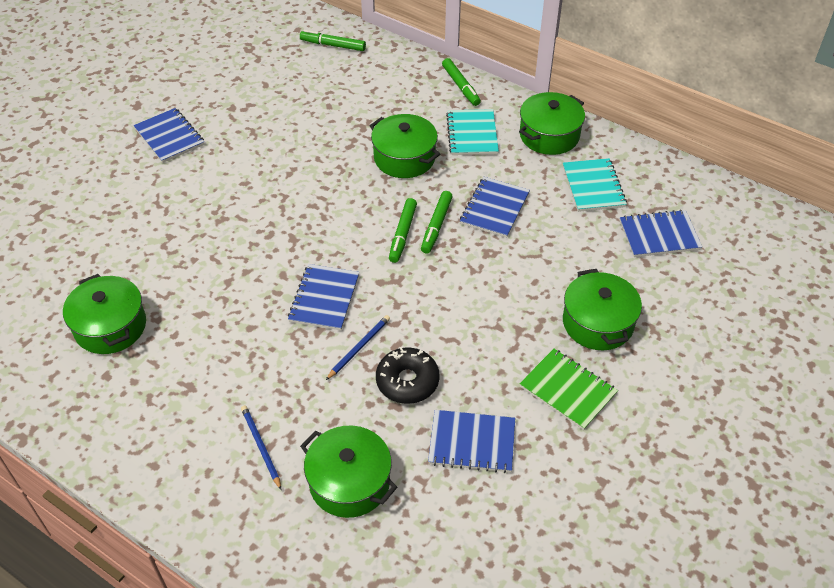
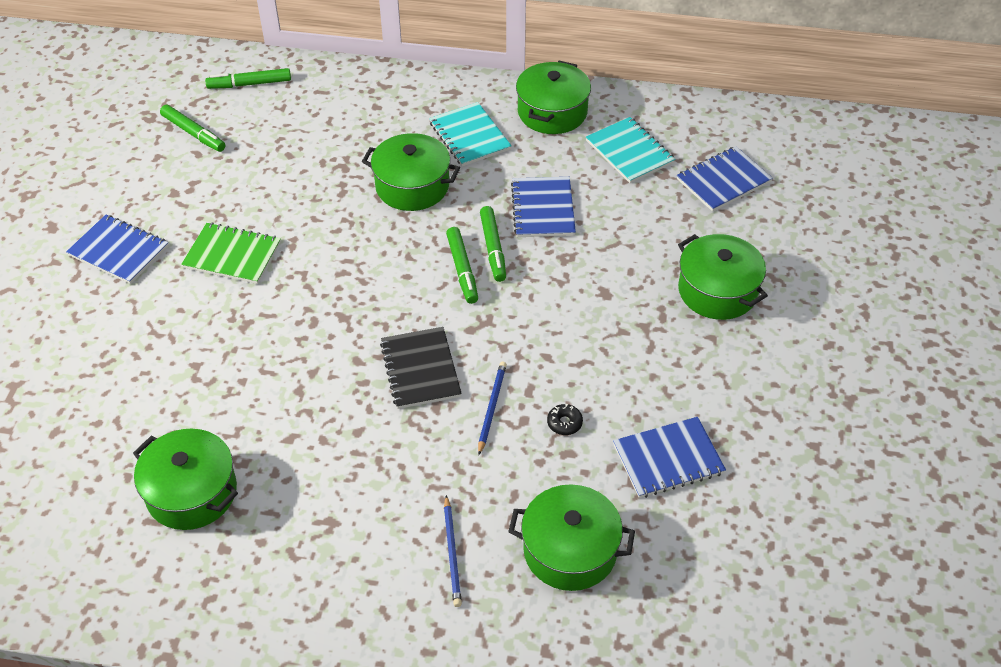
camera: 25 degrees left, 0 degrees up
(261, 446) = (452, 553): blue pencil -> blue pencil turned 135 degrees counterclockwise
(324, 298) = (420, 369): blue notebook -> black notebook
(407, 381) = (564, 423): black donut -> black donut, size x0.48
(461, 86) = (425, 87): green marker -> green marker (193, 133)
(567, 390) = (729, 369): green notebook -> green notebook (232, 255)

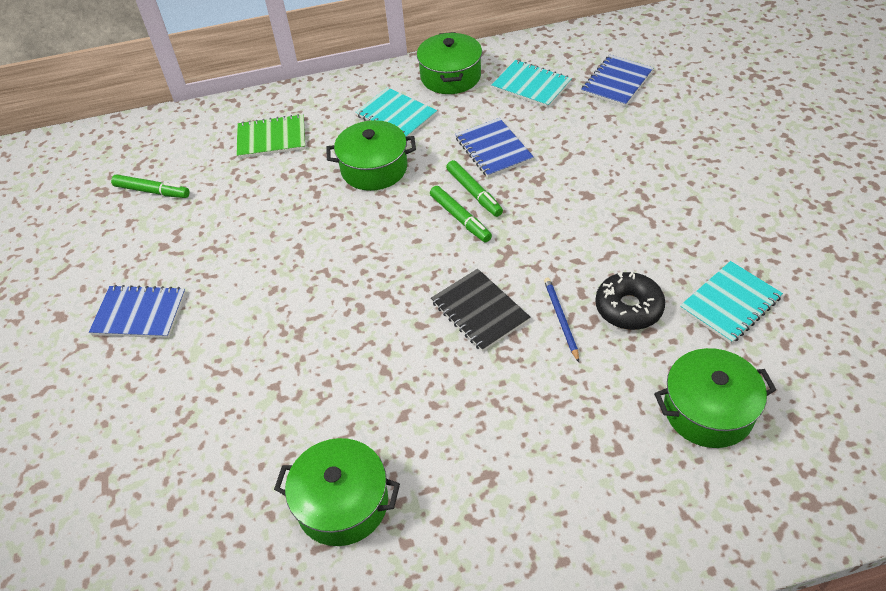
camera: 20 degrees left, 0 degrees up
(232, 255) = (250, 279): green notebook -> green notebook (271, 138)
(249, 84) = (179, 136): green marker -> none
(452, 553) = (613, 456): blue pencil -> none
(564, 423) = (628, 308): black donut -> black donut, size x2.07
(668, 459) = (730, 303): blue notebook -> turquoise notebook
(717, 291) = (671, 162): green pot -> none

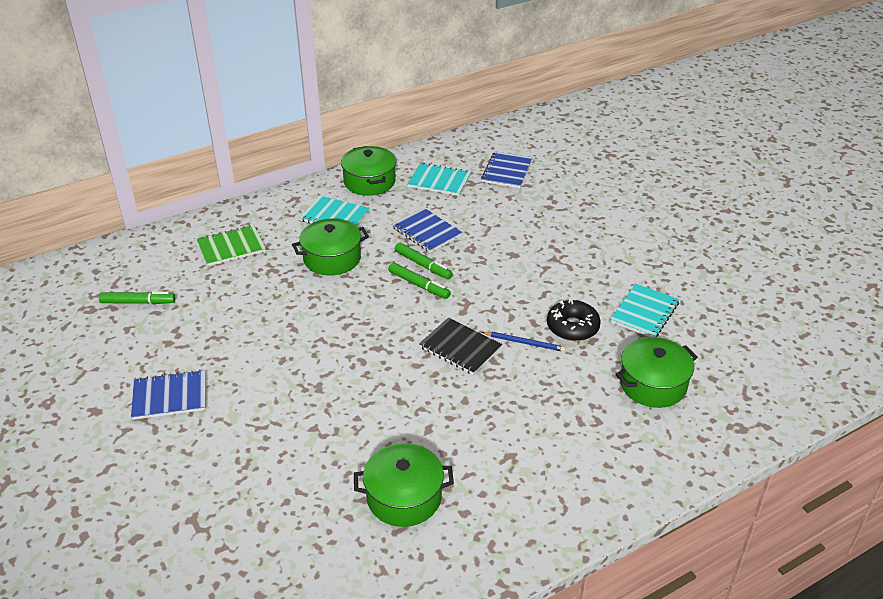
camera: 20 degrees left, 10 degrees down
(561, 319) = (525, 343): blue pencil -> blue pencil turned 135 degrees clockwise

